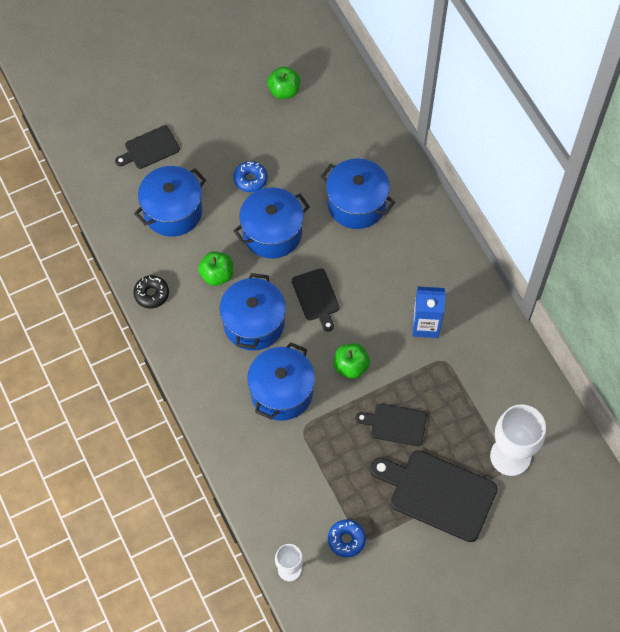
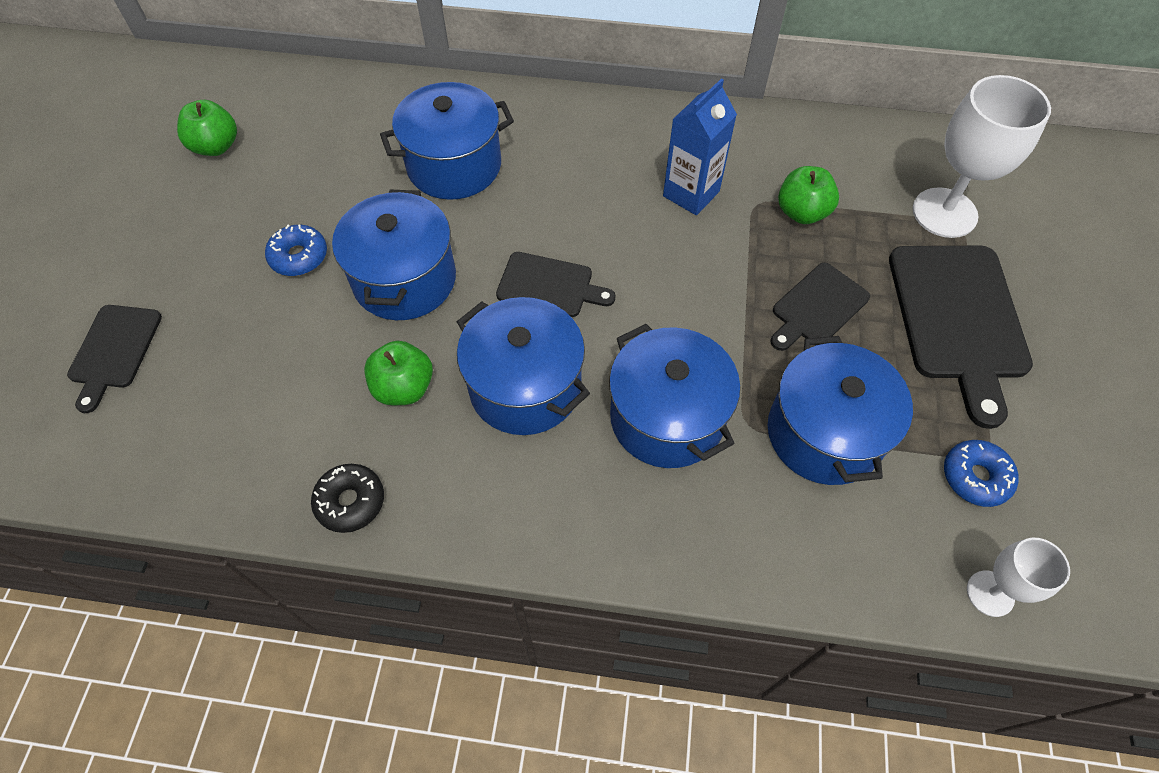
camera: 55 degrees left, 5 degrees down
(173, 211) = (245, 383): blue pot -> blue pot (824, 433)
(351, 366) = (689, 307): green apple -> green apple (802, 212)
(438, 493) = (958, 319): black cutting board -> black cutting board turned 60 degrees counterclockwise

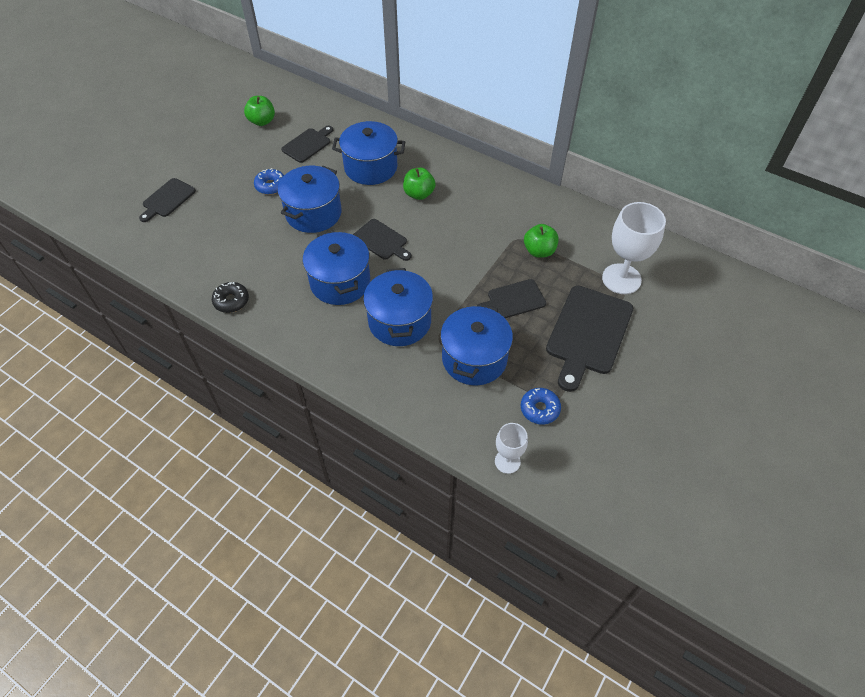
camera: 25 degrees right, 5 degrees down
(323, 161) = (308, 144): none -> black cutting board
(404, 388) = (284, 262): green apple -> green apple (419, 194)
(691, 194) = (484, 221): blue carton -> none

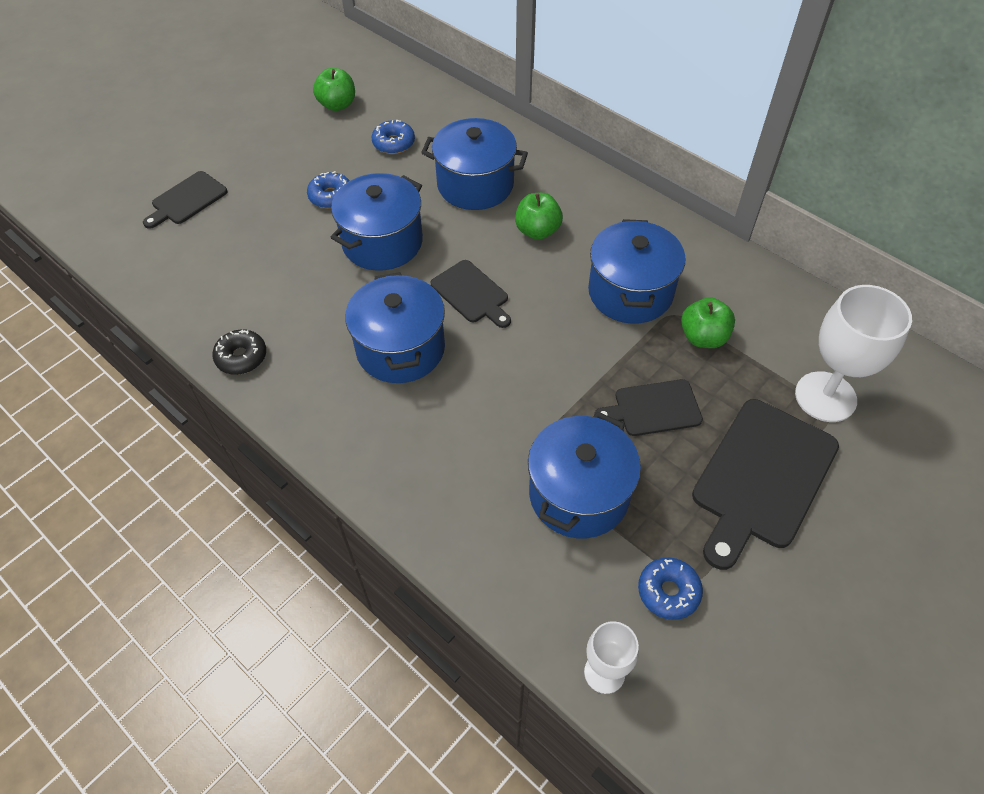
camera: 10 degrees right, 0 degrees up
(308, 144) = (394, 143): black cutting board -> blue donut
(399, 321) = (476, 420): blue pot -> blue pot (630, 292)

